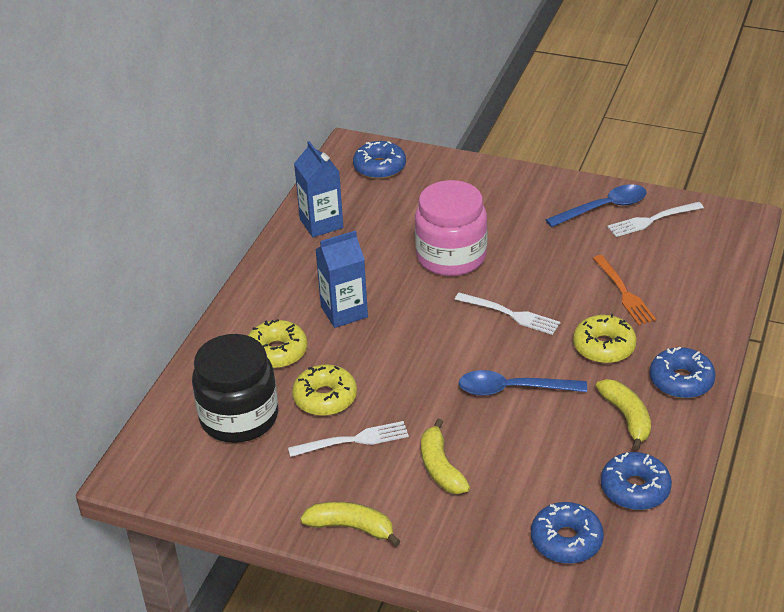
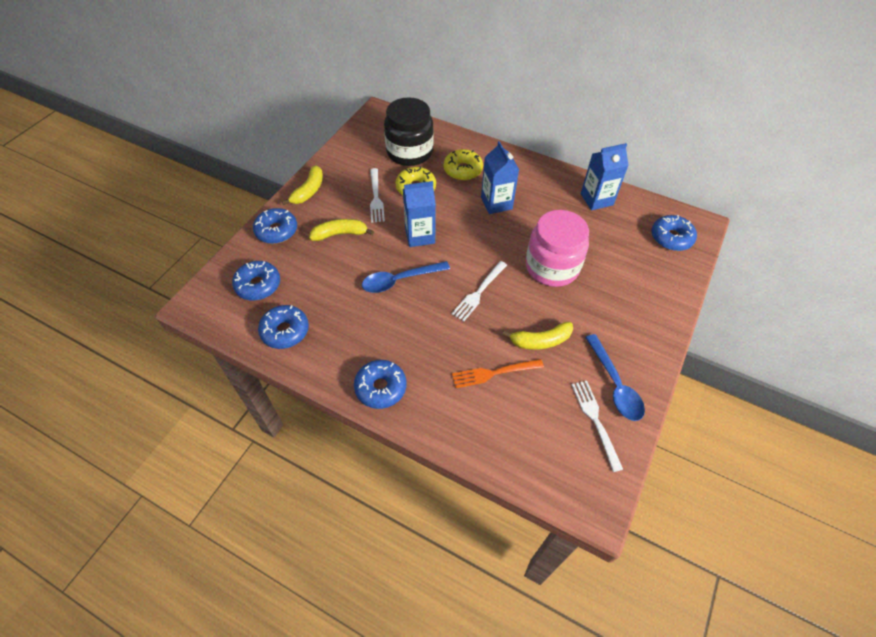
camera: 95 degrees right, 15 degrees up
(424, 380) = (420, 236): none -> blue carton
(451, 547) = (276, 231): none -> blue donut
(512, 389) = (399, 280): blue spoon -> blue spoon turned 120 degrees counterclockwise
(604, 347) = (430, 344): yellow donut -> none
(627, 417) = (352, 342): yellow banana -> yellow banana (540, 341)

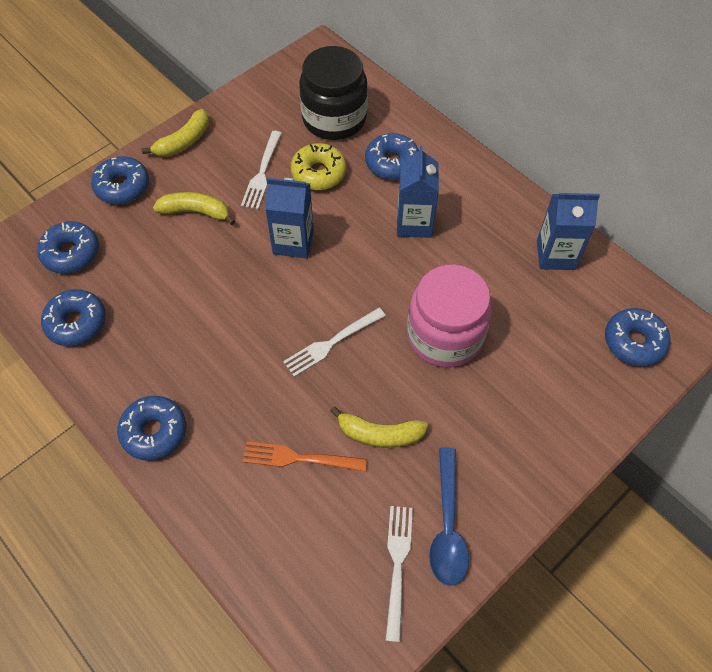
camera: 20 degrees right, 5 degrees up
(399, 280) = (240, 296): blue spoon -> none
(462, 170) = (392, 163): yellow donut -> blue donut

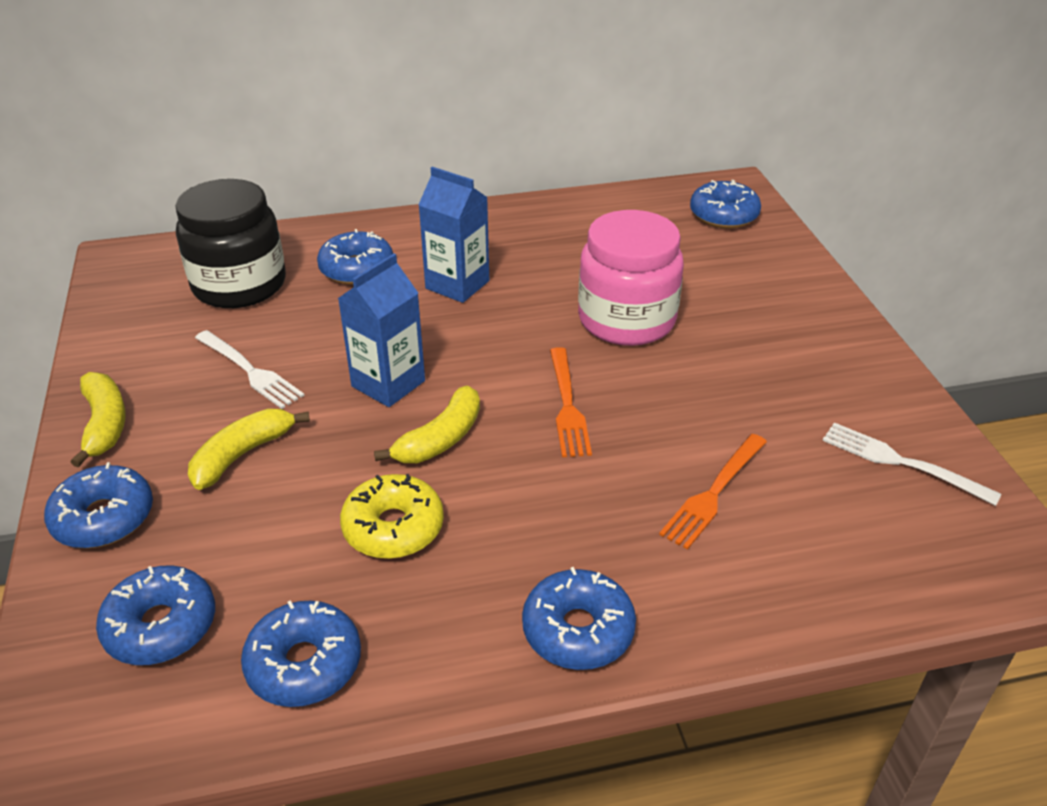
camera: 60 degrees left, 20 degrees down
(318, 173) = (306, 326): yellow donut -> yellow donut (393, 527)
(332, 343) = (567, 405): white fork -> orange fork
(379, 434) = (722, 414): yellow banana -> yellow banana (440, 439)
(447, 526) = (869, 407): blue spoon -> none
(555, 255) = (586, 217): blue carton -> none

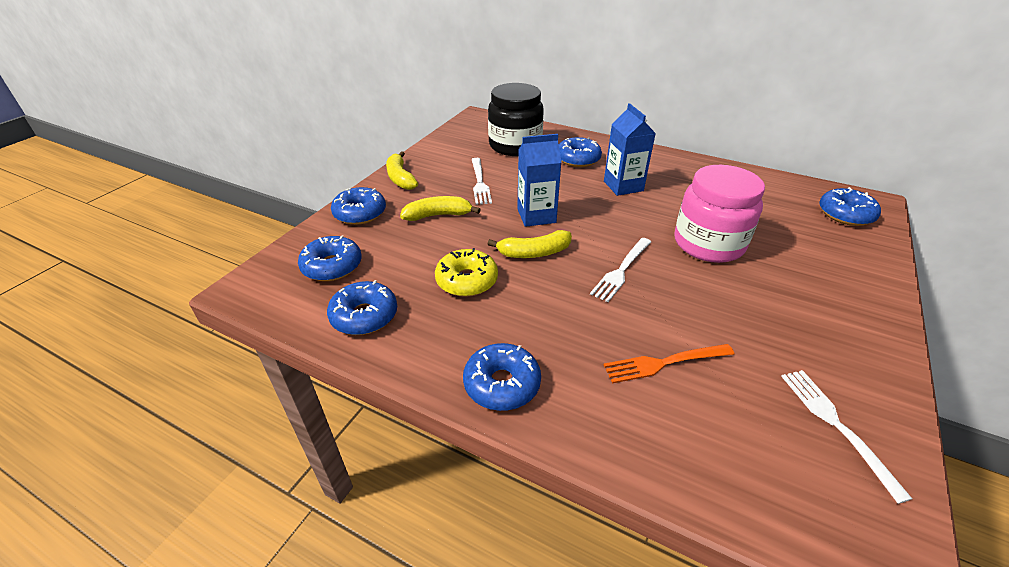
camera: 40 degrees right, 0 degrees up
(105, 424) = (400, 178): yellow banana -> yellow banana turned 135 degrees clockwise
(567, 405) = (621, 270): orange fork -> white fork

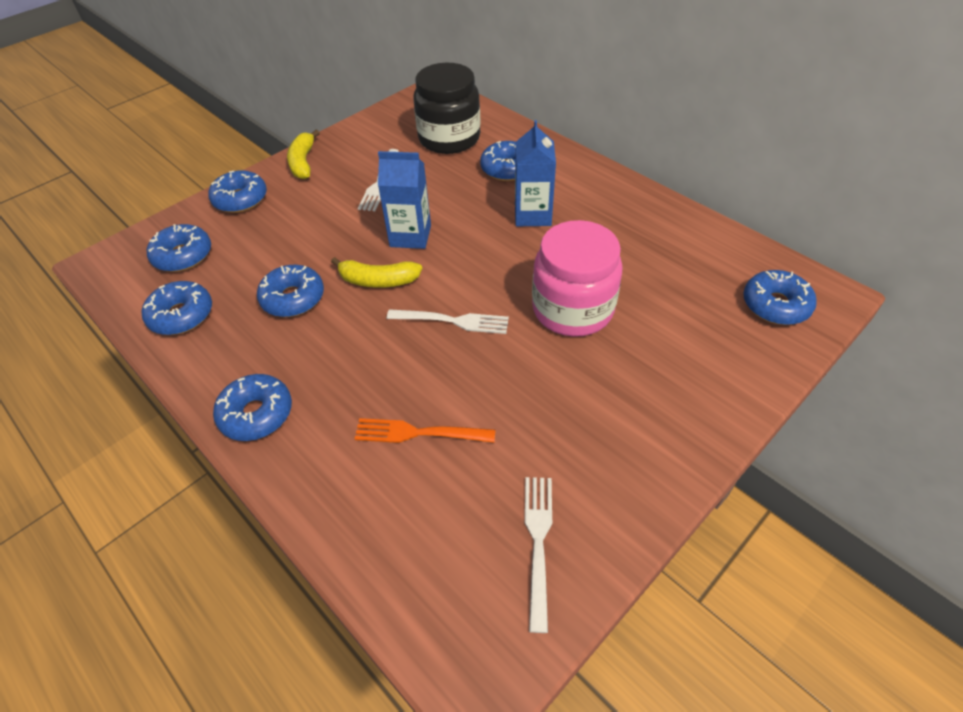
camera: 20 degrees right, 10 degrees up
(438, 215) = (312, 216): yellow banana -> none
(467, 280) = (293, 298): yellow donut -> blue donut
(621, 270) = (452, 321): white fork -> white fork turned 135 degrees counterclockwise

